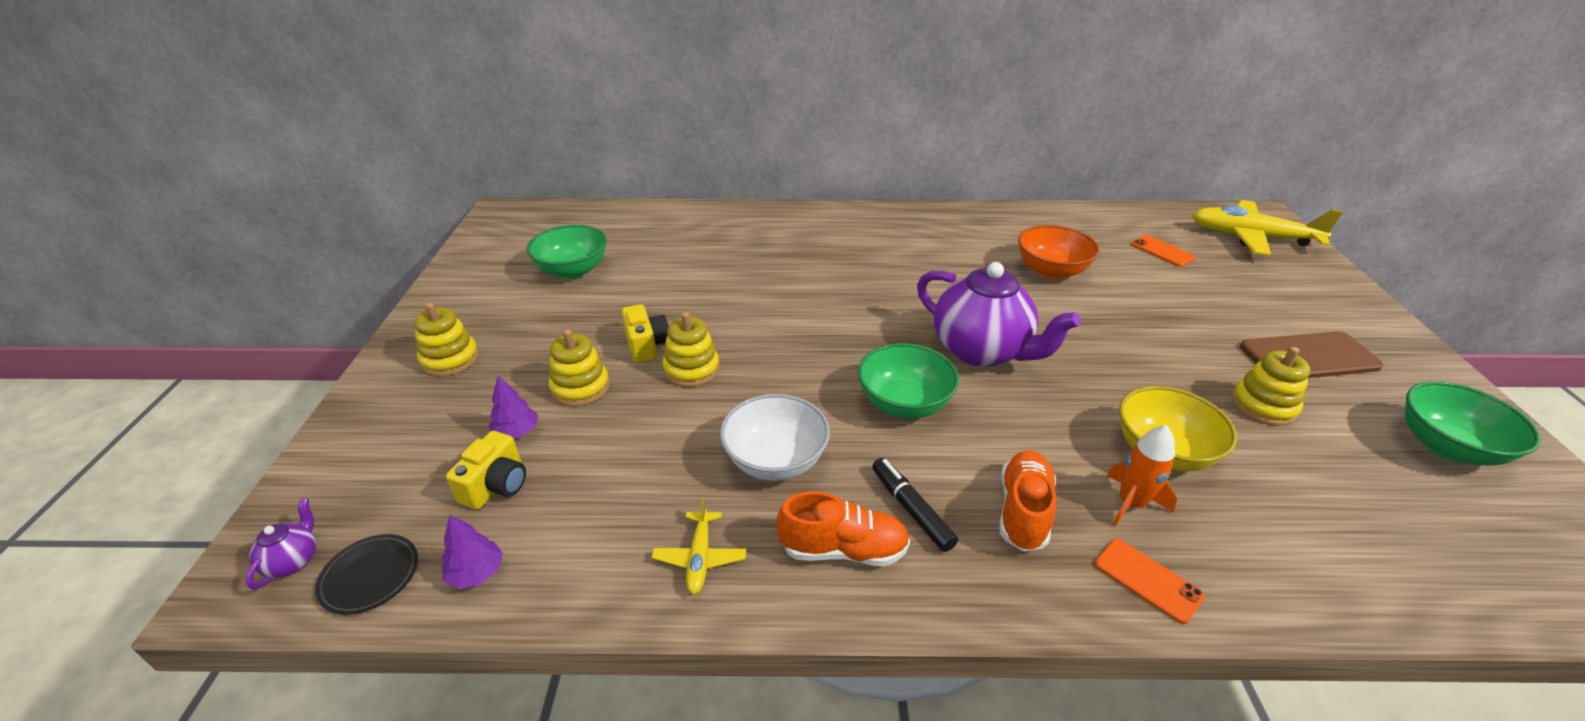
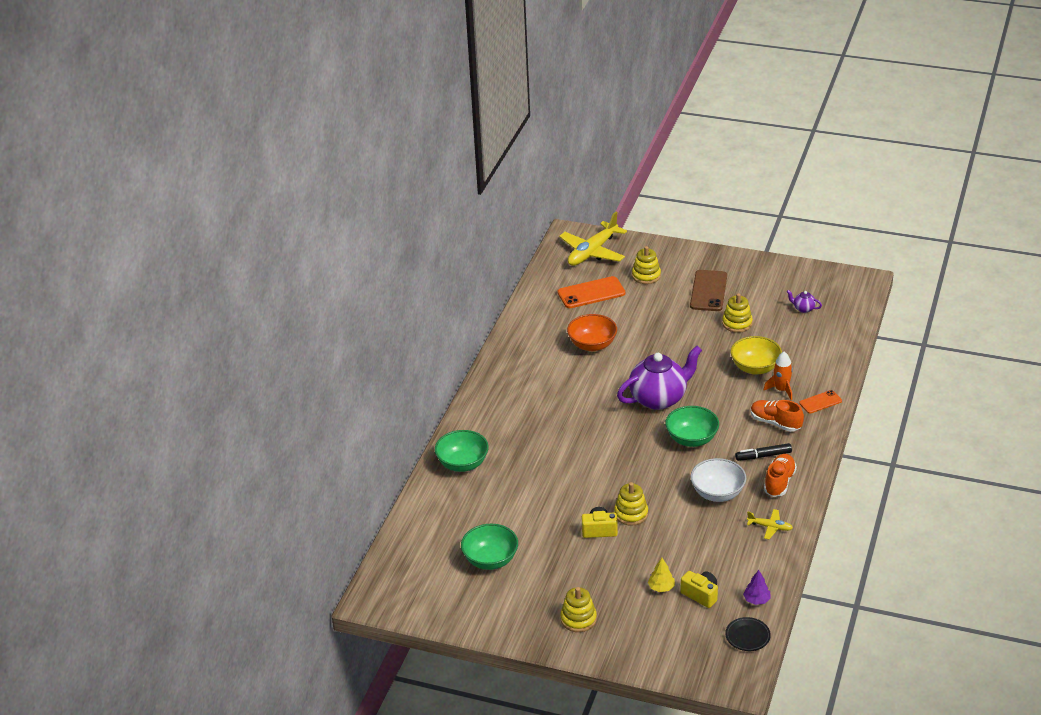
camera: 70 degrees left, 0 degrees up
(293, 561) = (729, 665): purple teapot -> purple teapot (803, 308)
(517, 432) = (661, 587): purple tree -> yellow tree
(580, 388) = (630, 561): yellow stacking toy -> yellow stacking toy (646, 276)
(1162, 251) = (591, 293): orange phone -> orange phone, size x1.73
(1446, 447) = (780, 286): green bowl -> green bowl (462, 464)

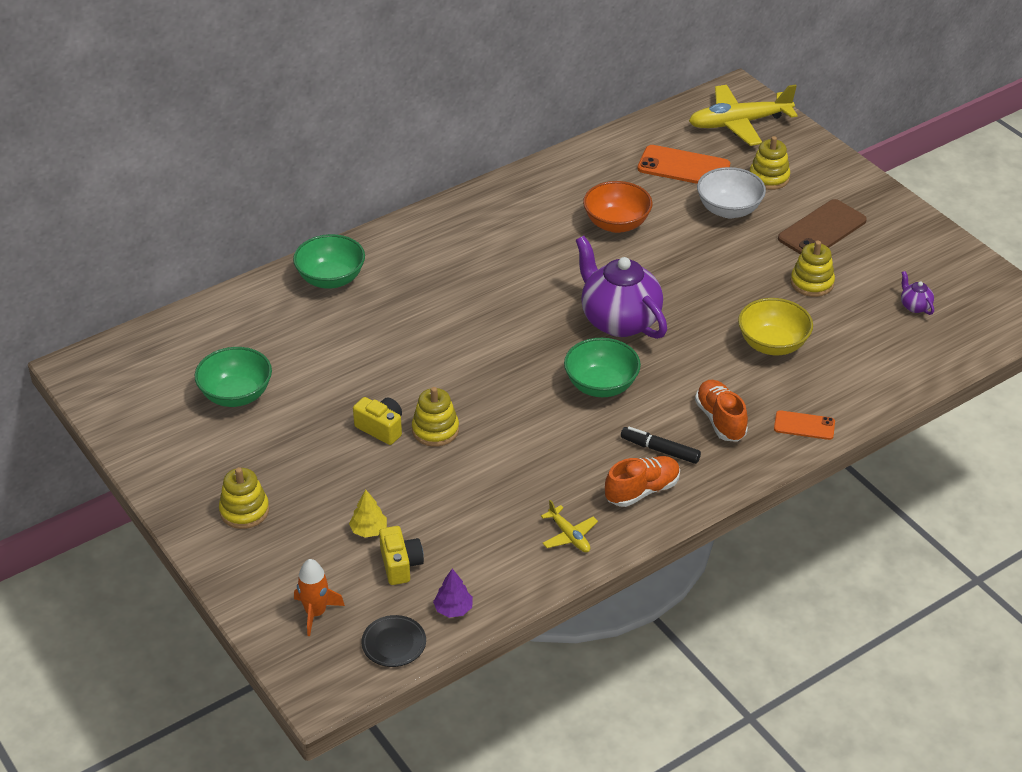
camera: 35 degrees right, 5 degrees up
(659, 398) = (619, 320): purple teapot -> purple teapot turned 135 degrees counterclockwise
(717, 493) = (556, 462): white bowl -> white bowl (729, 210)
(781, 390) = (773, 386): orange rocket -> orange rocket (316, 613)

